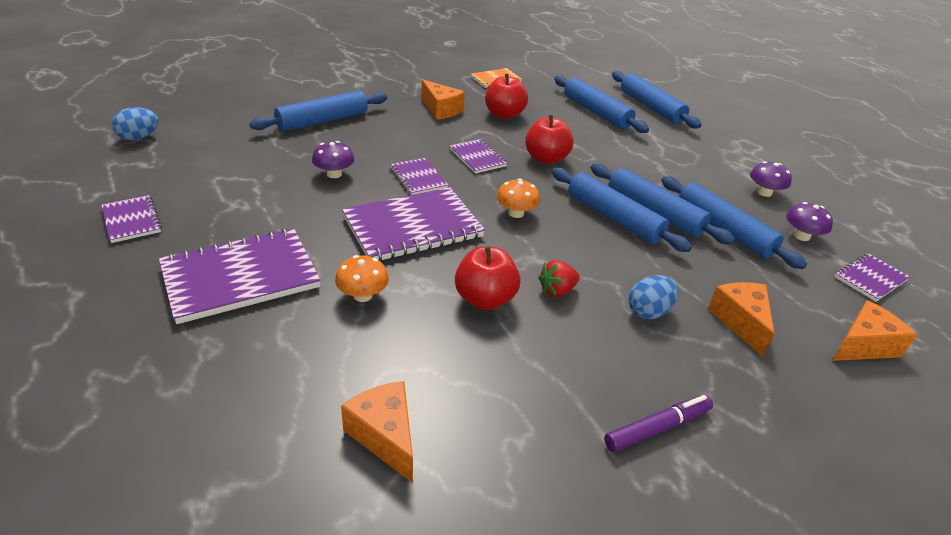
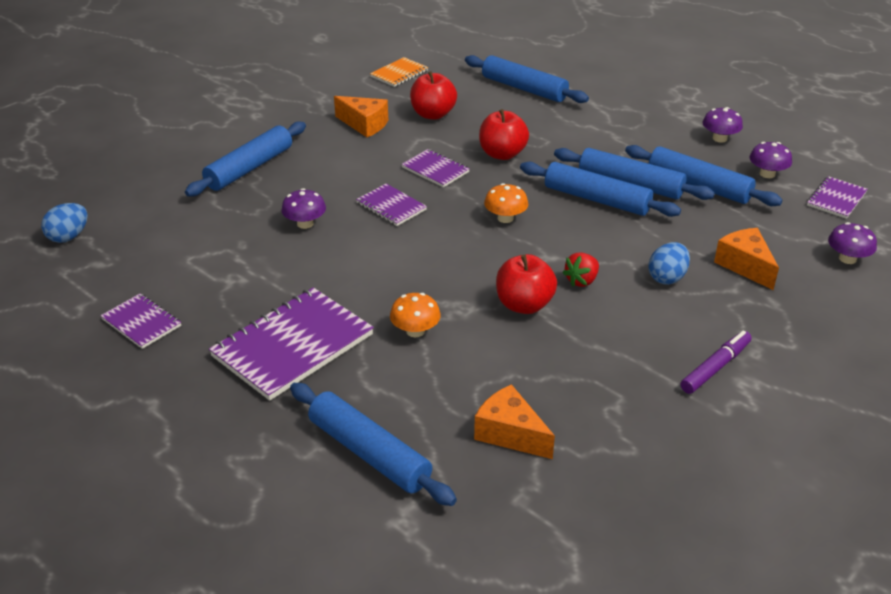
camera: 15 degrees left, 0 degrees up
(412, 227) = (418, 257): purple notebook -> none
(651, 107) = (575, 69): blue rolling pin -> blue rolling pin (369, 453)
(863, 345) = (847, 259): orange cheese -> purple mushroom

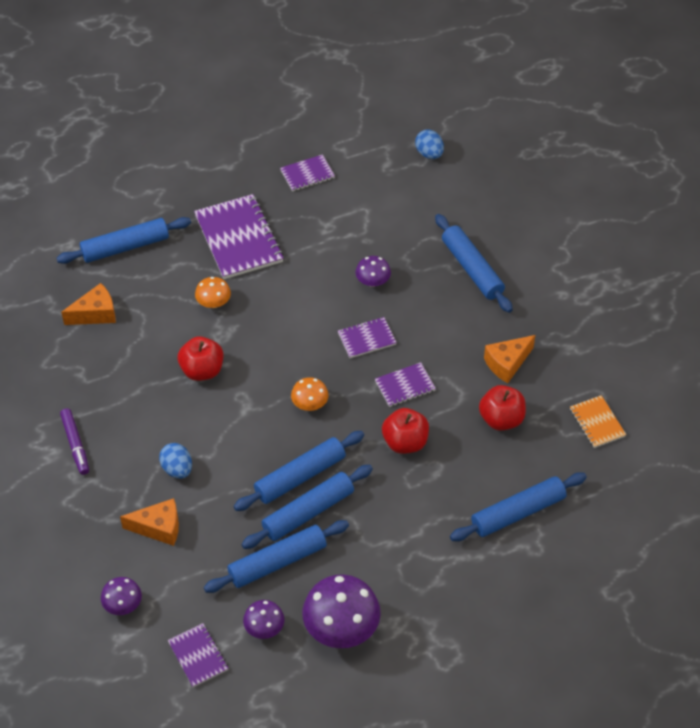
camera: 115 degrees right, 15 degrees up
(581, 281) = (206, 415): red strawberry -> none
(719, 138) = (341, 627): purple mushroom -> purple mushroom, size x1.88

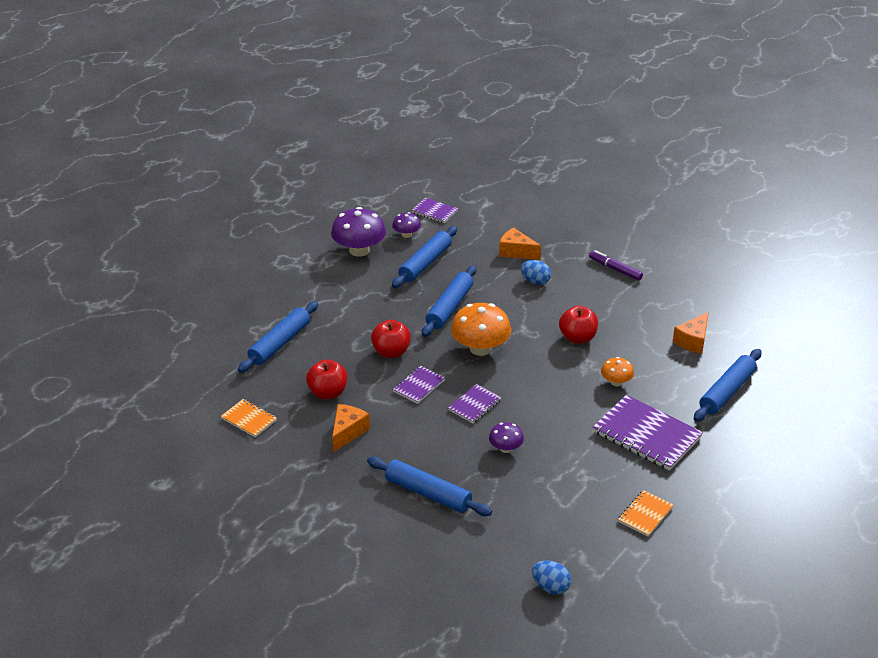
camera: 150 degrees right, 15 degrees down
(123, 604) = (500, 215): purple mushroom -> none
(159, 528) = (516, 252): orange cheese -> orange cheese turned 60 degrees clockwise
(307, 174) = (645, 514): purple notebook -> orange notebook
(308, 512) = (427, 292): blue rolling pin -> none
(310, 404) = (480, 348): orange mushroom -> orange mushroom, size x1.88

